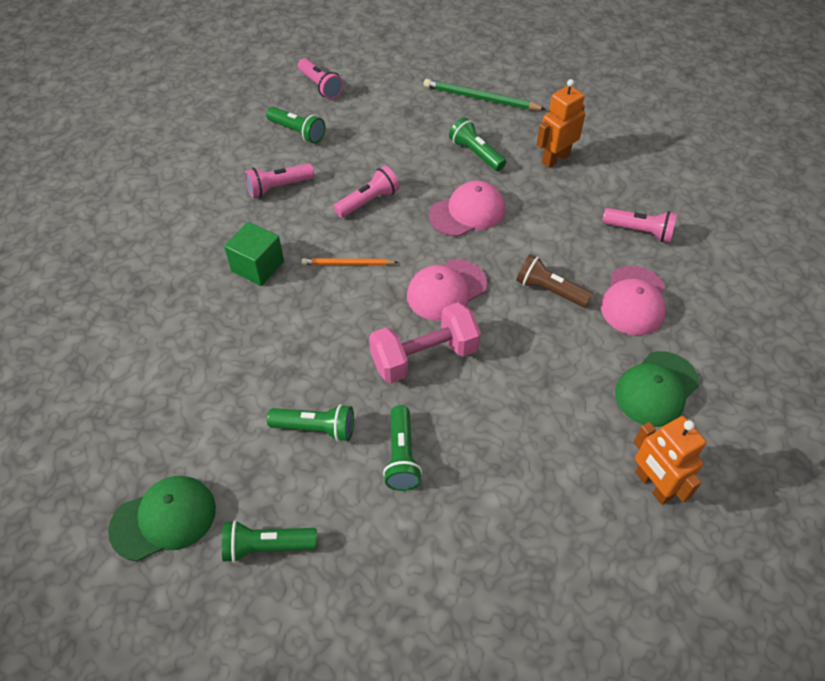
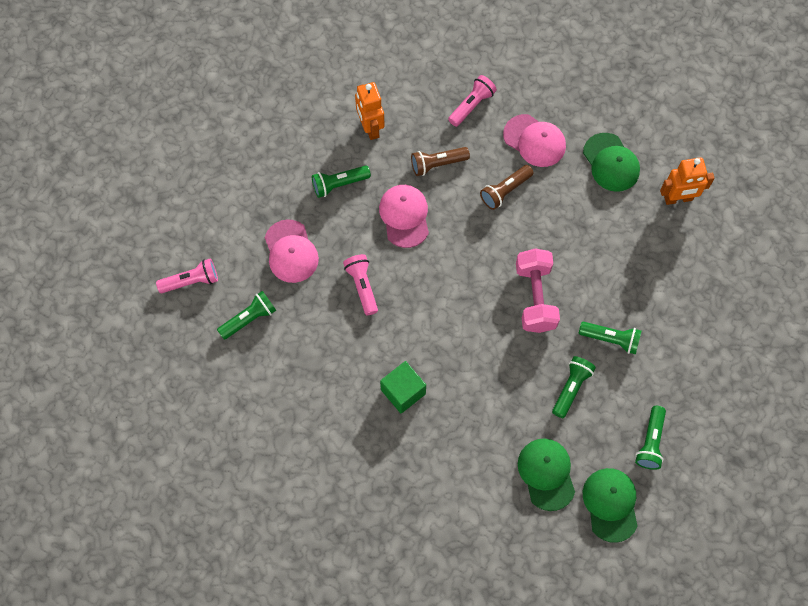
camera: 70 degrees left, 15 degrees up
(191, 432) = (546, 474): none -> green cap
(278, 187) = (316, 353): pink flashlight -> none
(347, 264) = (426, 323): orange pencil -> none
(446, 290) = (479, 261): pink cap -> pink cap (291, 251)
(480, 98) = (270, 154): green pencil -> none
(546, 222) = (437, 164): none -> brown flashlight

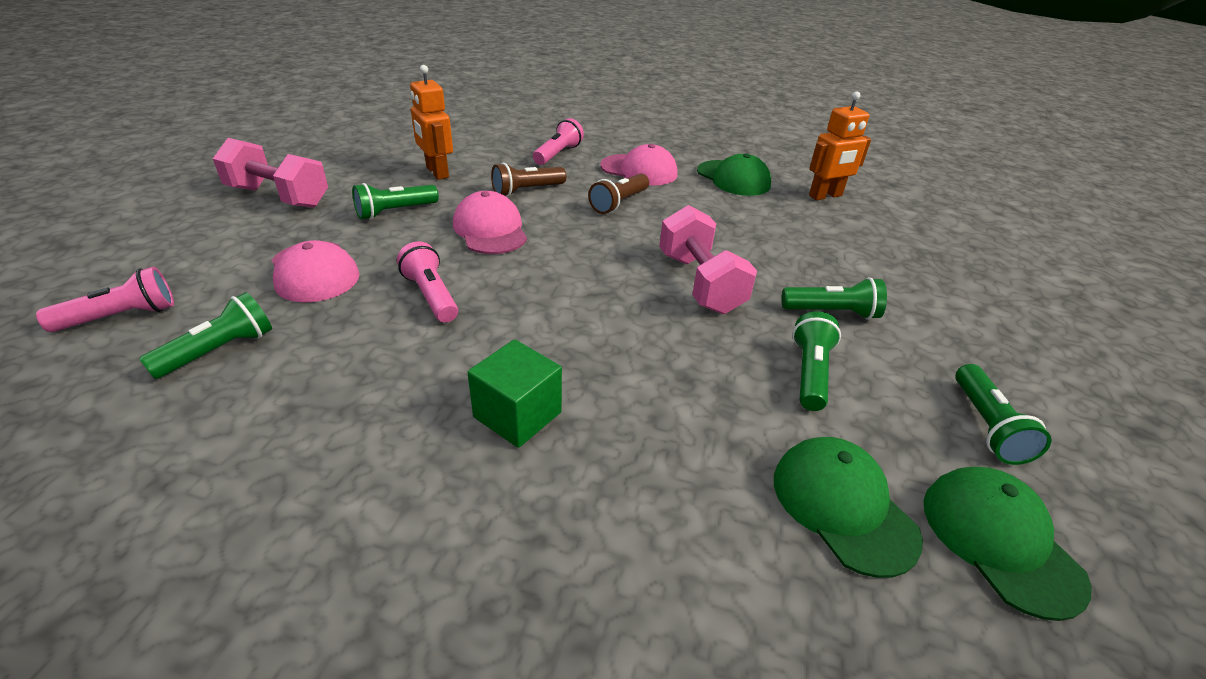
camera: 15 degrees left, 30 degrees down
(257, 154) = (279, 197): none -> pink dumbbell

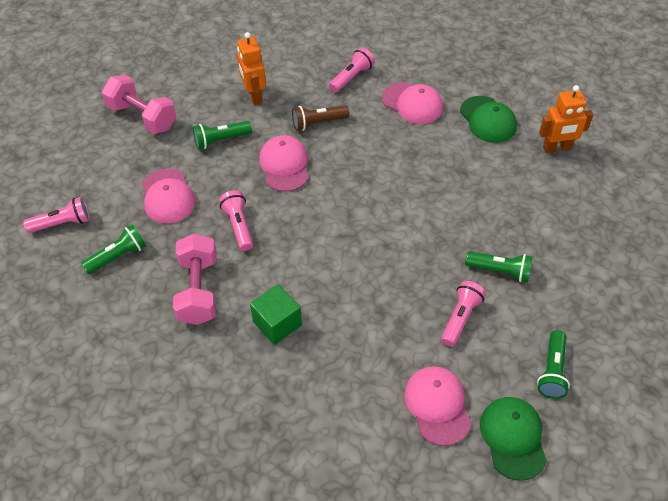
camera: 15 degrees right, 15 degrees up
(619, 203) = (385, 143): brown flashlight -> none
(700, 283) = (418, 234): pink dumbbell -> pink dumbbell (198, 290)
(809, 373) = (460, 318): green flashlight -> pink flashlight
(843, 506) = (437, 405): green cap -> pink cap

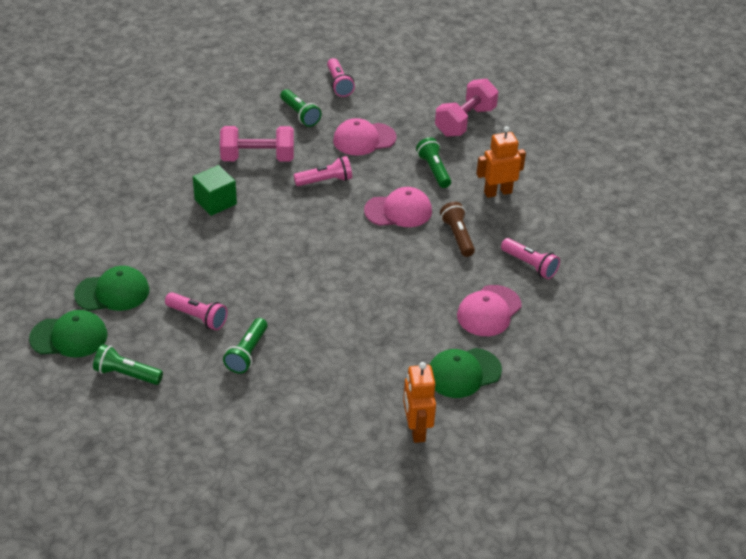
camera: 90 degrees right, 10 degrees down
(437, 405) = (112, 292): pink cap -> green cap

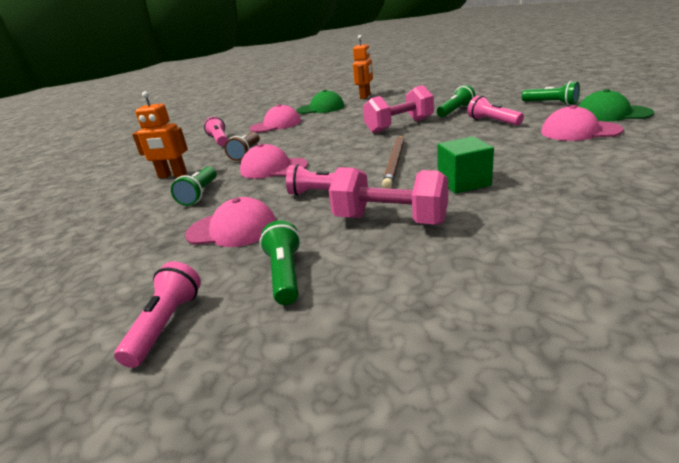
camera: 150 degrees left, 15 degrees down
(112, 292) = (579, 131): green cap -> pink cap
(281, 226) = (395, 163): none -> brown pencil
(465, 121) = (93, 237): pink dumbbell -> pink dumbbell (399, 126)

